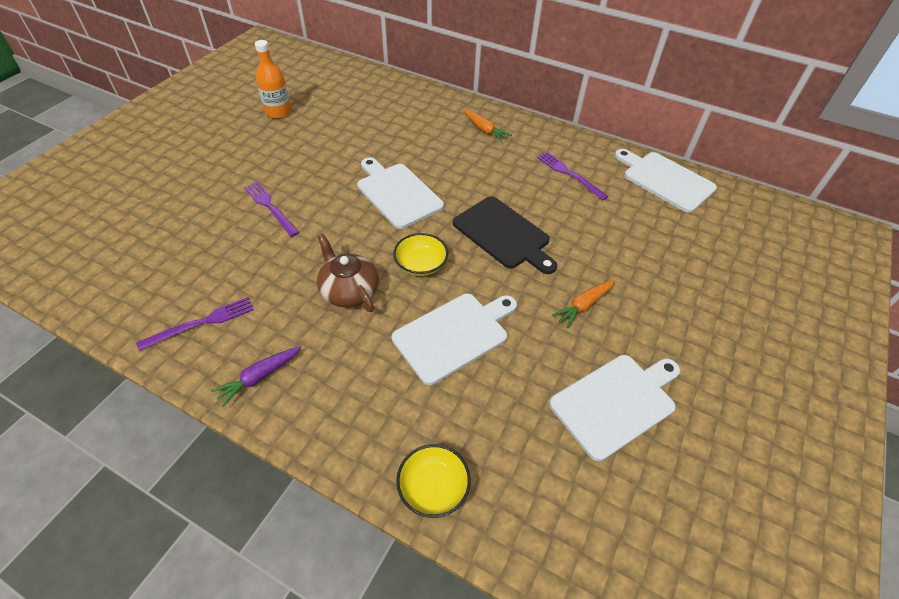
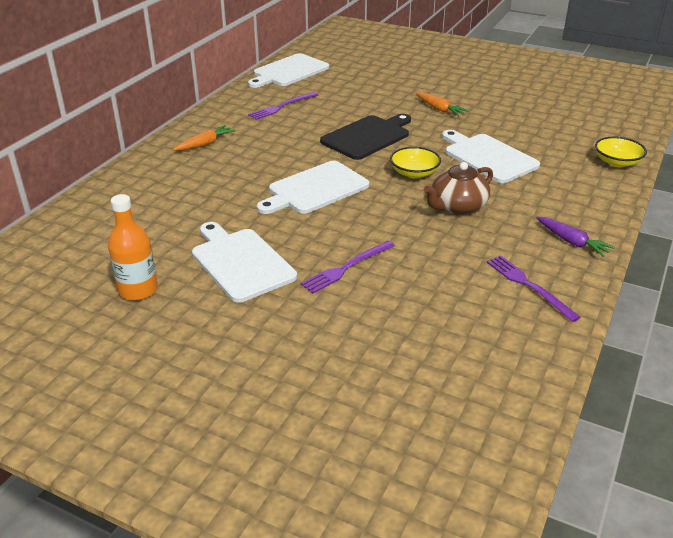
camera: 90 degrees left, 15 degrees down
(616, 403) = (520, 104): white cutting board -> white cutting board (241, 262)

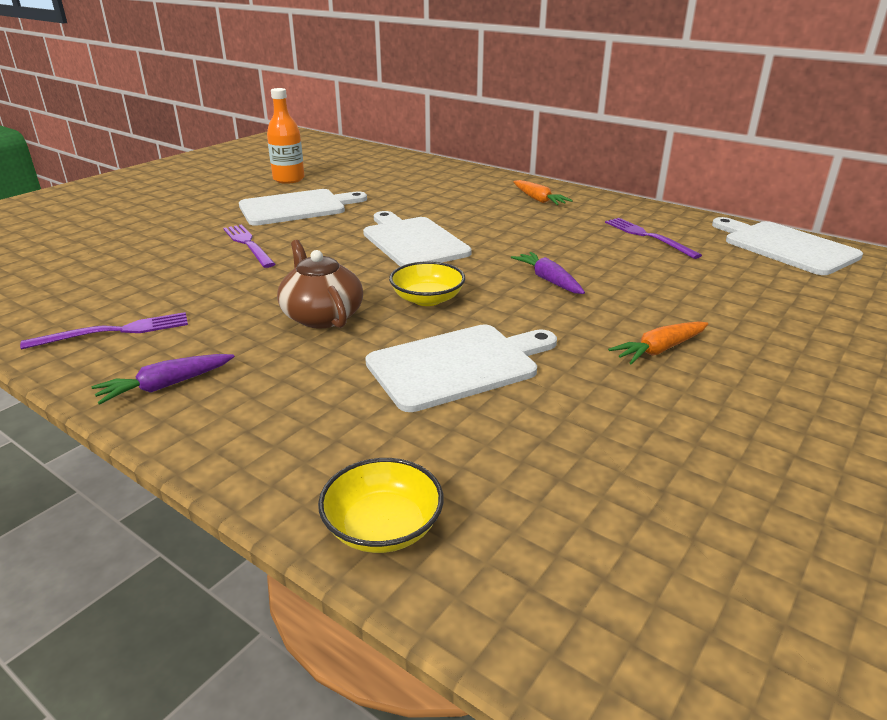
camera: 100 degrees right, 5 degrees down
(367, 136) = (548, 280): black cutting board -> purple carrot

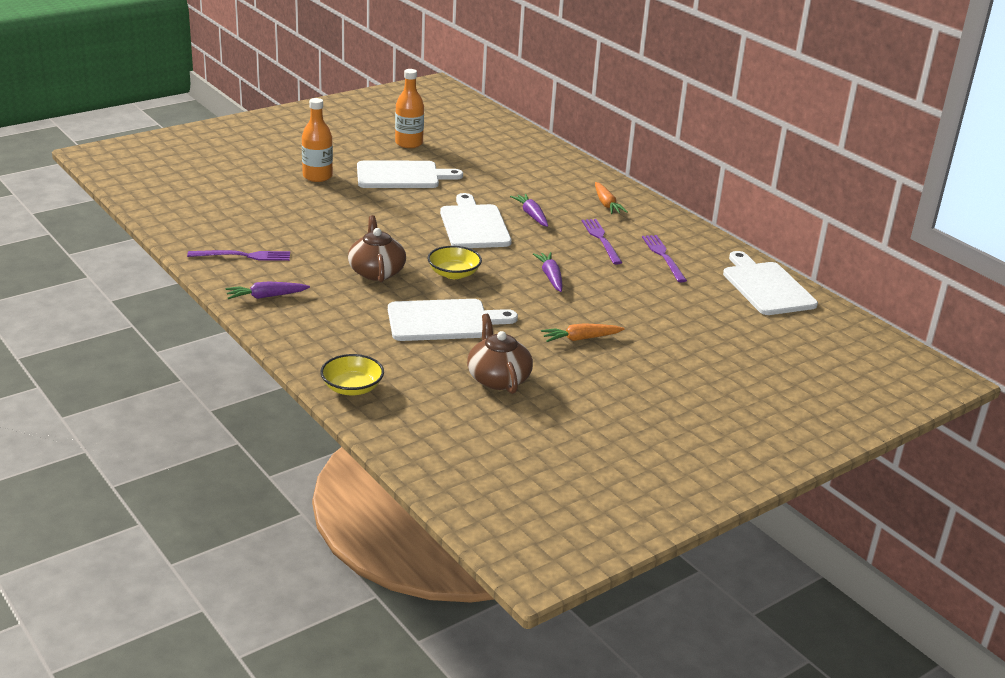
camera: 15 degrees right, 0 degrees up
(194, 223) = (317, 176): none -> orange bottle
(248, 244) = (350, 204): purple fork -> purple fork (601, 240)
(470, 221) = (531, 215): none -> purple carrot
(607, 441) = (498, 378): none -> brown teapot

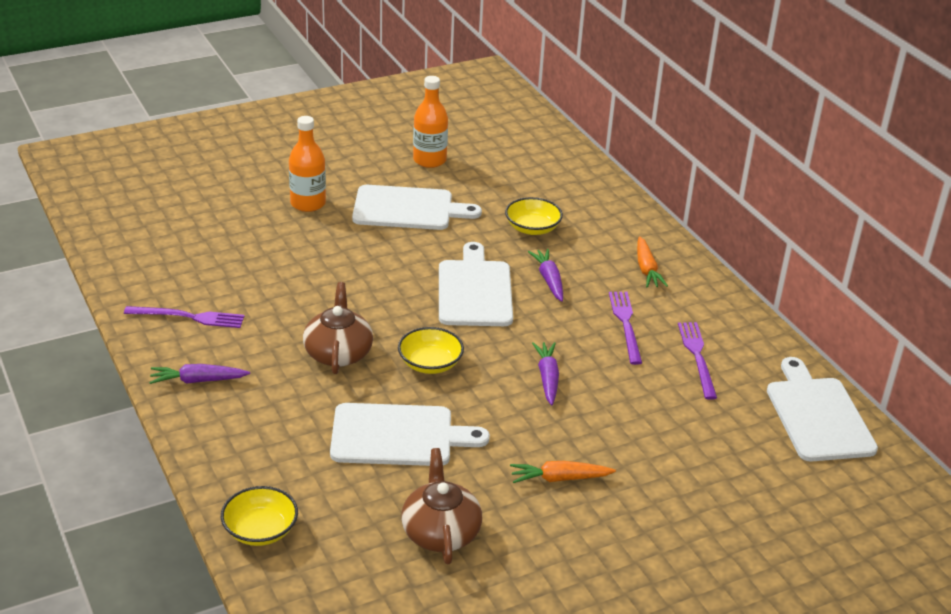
camera: 10 degrees right, 5 degrees up
(507, 183) = (532, 228): none -> yellow bowl

